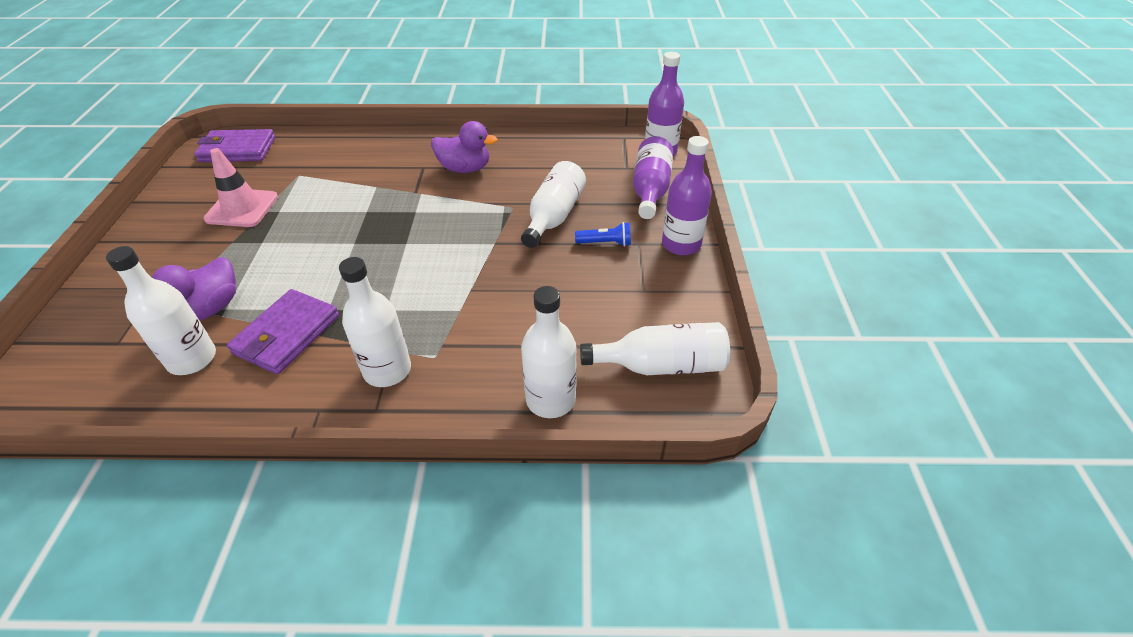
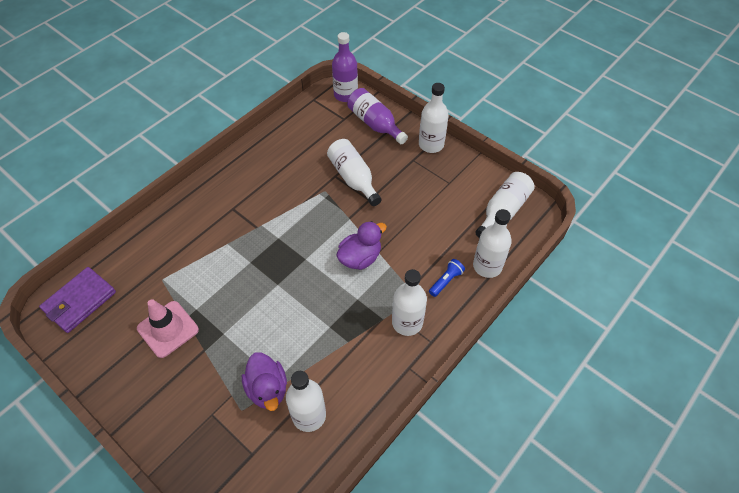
camera: 50 degrees left, 10 degrees up
(286, 334) = (332, 357): purple wallet -> none
(465, 168) = (259, 189): purple duck -> purple duck (360, 258)
(605, 243) = (399, 172): blue flashlight -> blue flashlight (446, 281)
(681, 244) = (431, 144): purple bottle -> white bottle

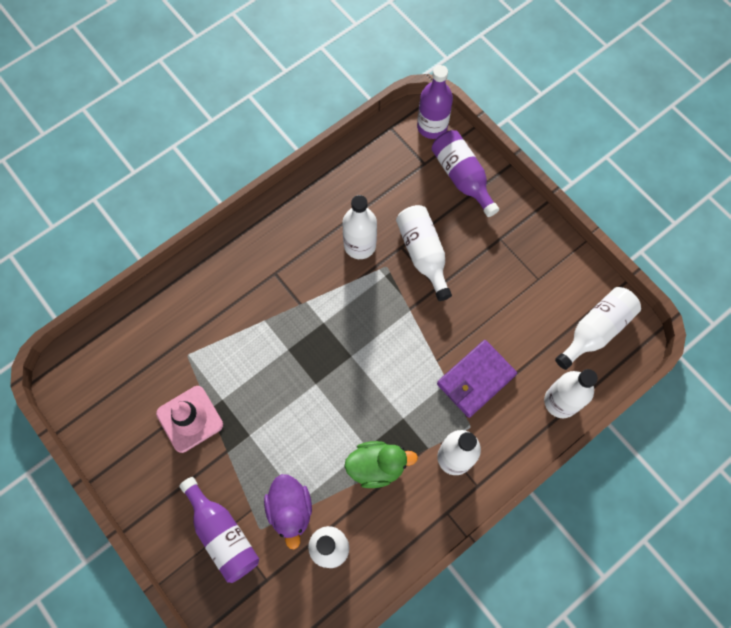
camera: 10 degrees right, 15 degrees up
(79, 301) = (96, 367): purple wallet -> purple wallet (475, 379)
(206, 420) = (223, 534): none -> purple bottle
(340, 340) = (377, 466): none -> green duck
(360, 258) = (414, 365): purple duck -> none
(431, 144) = (526, 219): white bottle -> white bottle (360, 245)
(446, 281) = (508, 412): blue flashlight -> none

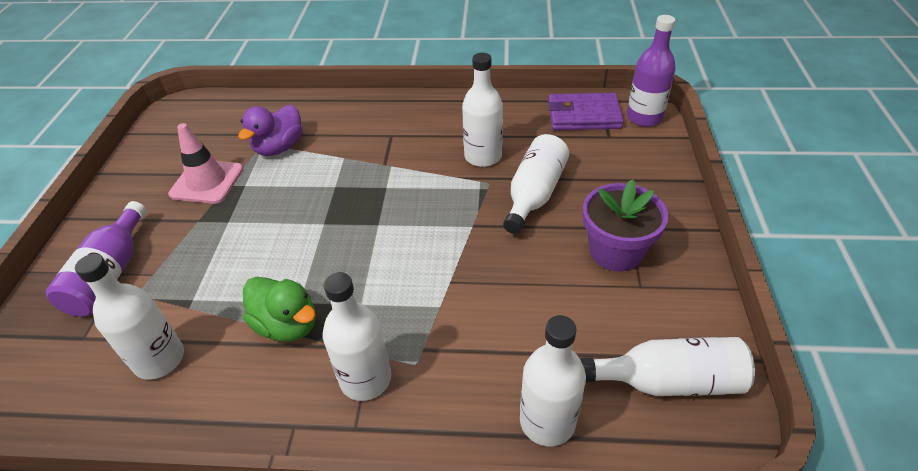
camera: 45 degrees right, 25 degrees down
(290, 510) = (177, 299): purple duck -> purple duck (279, 147)
(462, 177) = (637, 163): purple bottle -> none
(475, 379) = (471, 325): purple wallet -> purple wallet (583, 115)
(506, 264) = (616, 251): none -> purple flower pot

